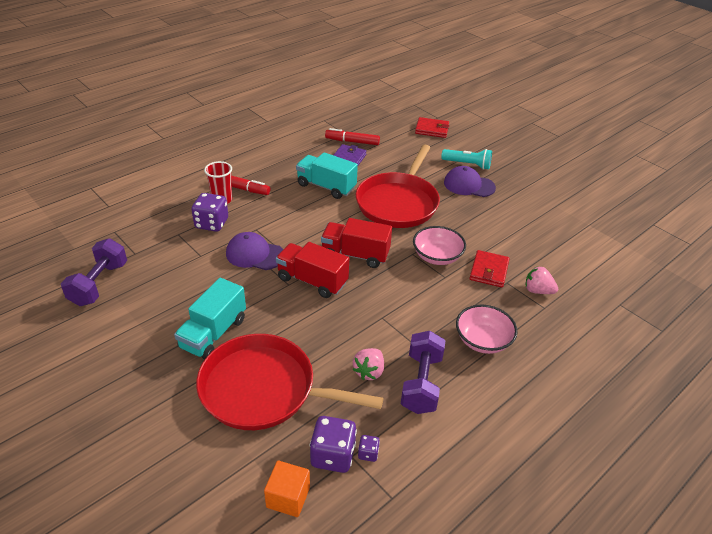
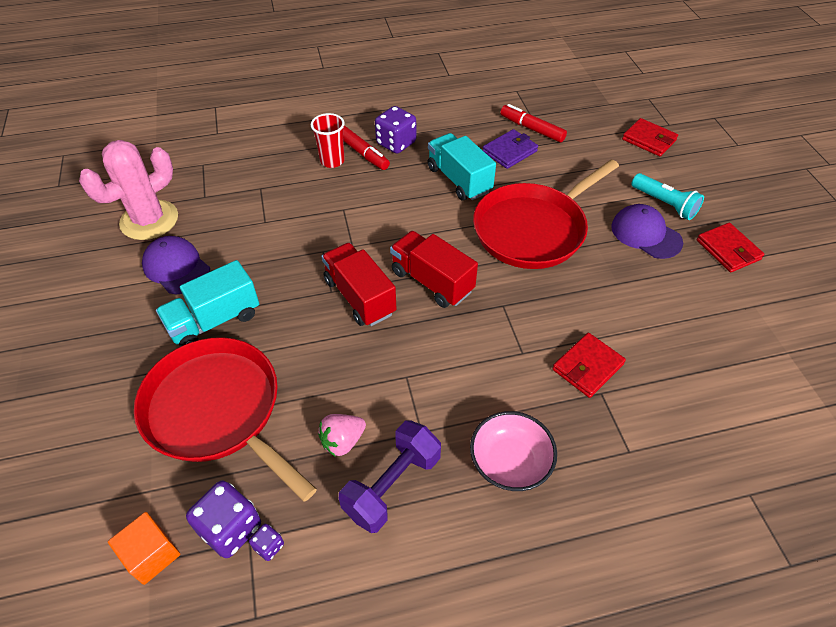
camera: 30 degrees right, 10 degrees up
(99, 284) = (149, 220): purple dumbbell -> pink cactus
(211, 223) = (302, 187): purple dice -> purple dice (396, 143)
(255, 254) = (321, 240): purple cap -> purple cap (176, 267)
(437, 256) = (531, 321): pink bowl -> none
(521, 180) = (728, 250): none -> red wallet
(537, 291) = (637, 423): pink strawberry -> none

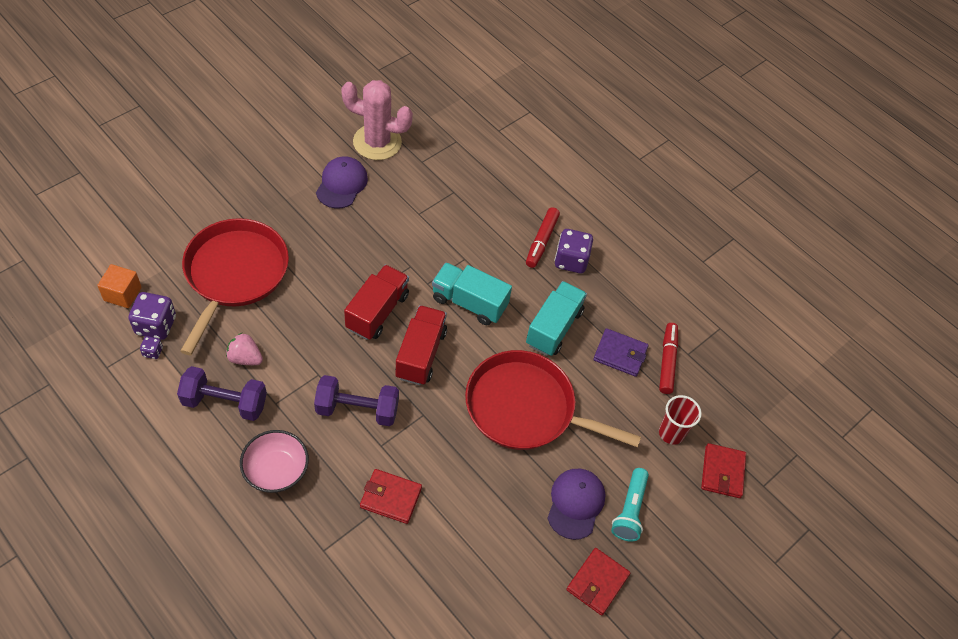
camera: 55 degrees right, 5 degrees up
(214, 320) = (306, 233): turquoise truck -> turquoise truck (469, 302)
(332, 161) = (517, 224): red cup -> red cup (671, 433)
(469, 357) = (357, 409): none -> purple dumbbell

